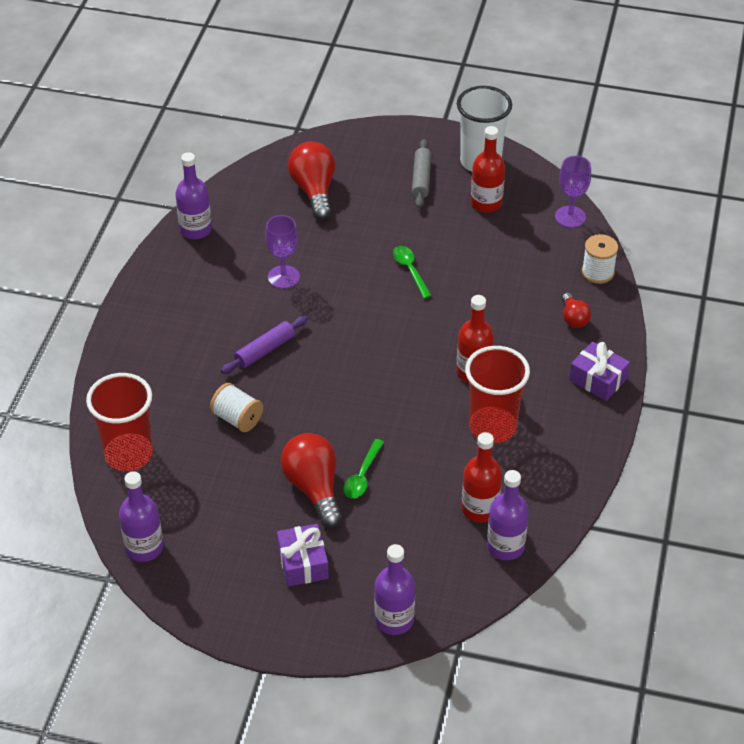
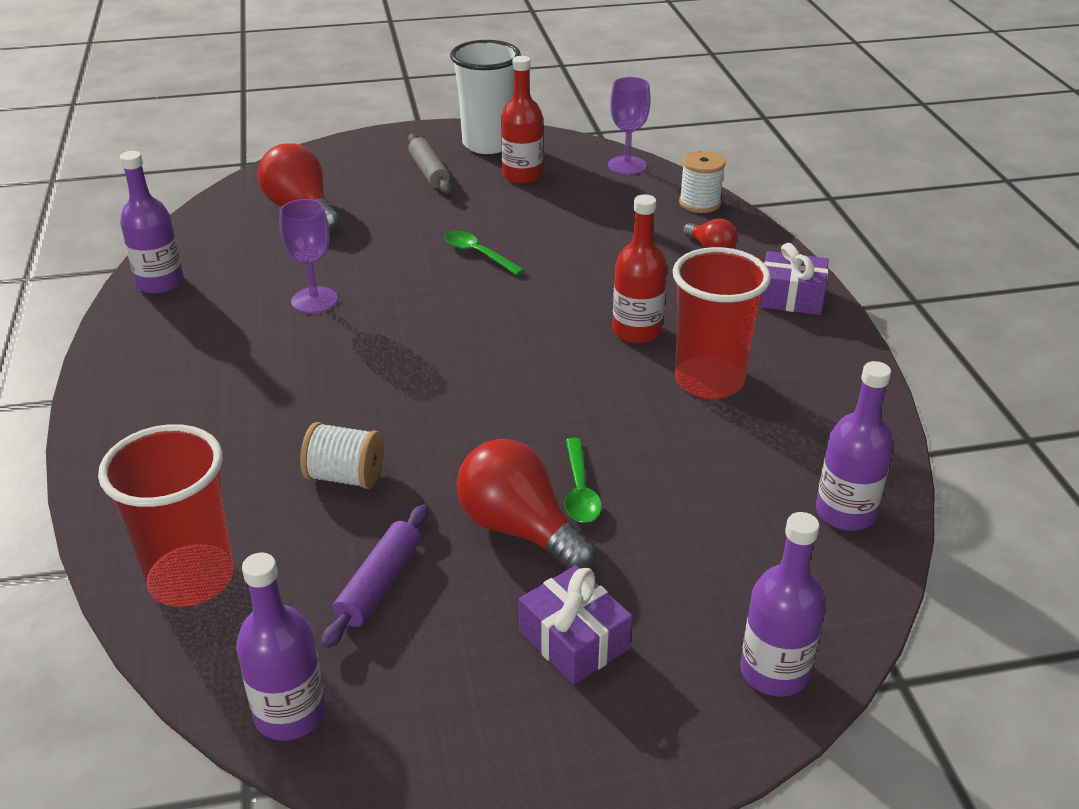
camera: 25 degrees left, 10 degrees down
(265, 350) = (337, 384): purple rolling pin -> purple rolling pin (379, 584)
(480, 509) = (772, 478): red bottle -> none

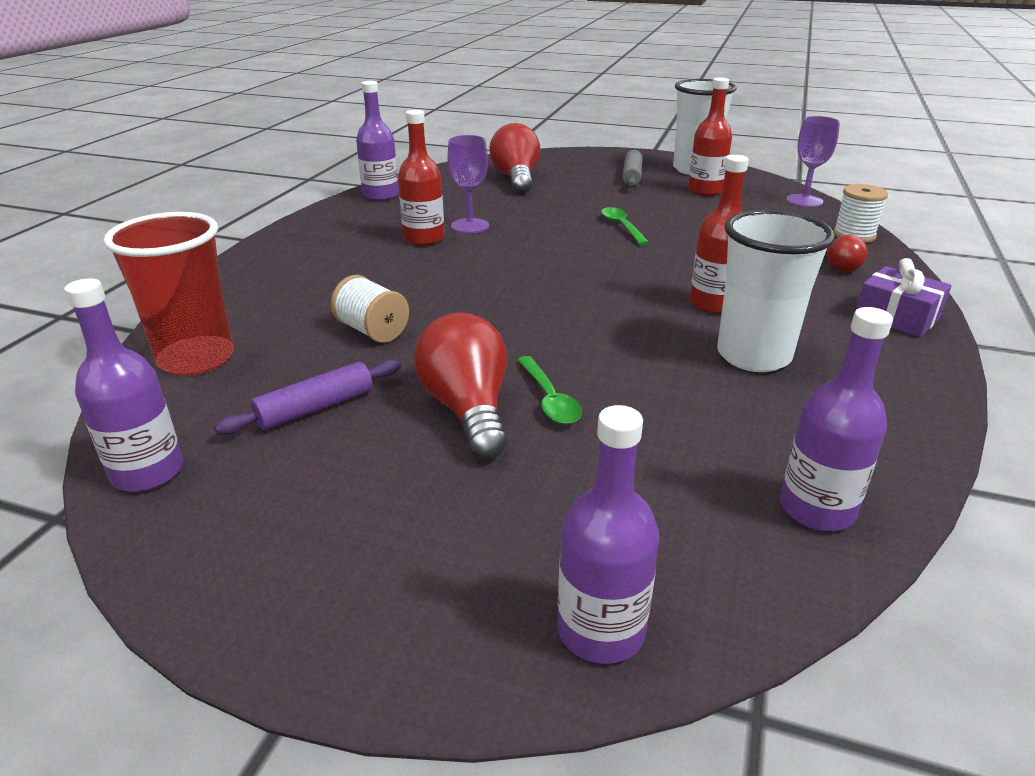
camera: 30 degrees right, 5 degrees down
(279, 335) = (424, 238): none -> red bottle
(574, 640) = (425, 512): purple gift -> none
(580, 491) = (549, 399): green spoon -> green spoon turned 45 degrees counterclockwise
(709, 381) = (753, 356): red cup -> white cup

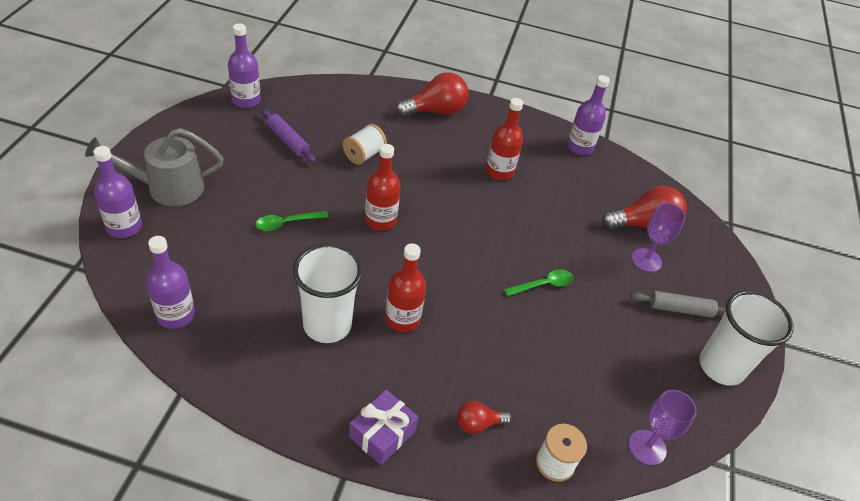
camera: 80 degrees right, 15 degrees up
(196, 359) = (336, 98): red cup -> none
(455, 570) = (167, 188): none -> grey watering can
(467, 409) = (280, 192): red light bulb -> red light bulb (435, 111)
(470, 226) = (527, 195): purple goblet -> purple goblet (646, 260)
(705, 190) = (654, 363): red bottle -> red bottle (380, 220)

